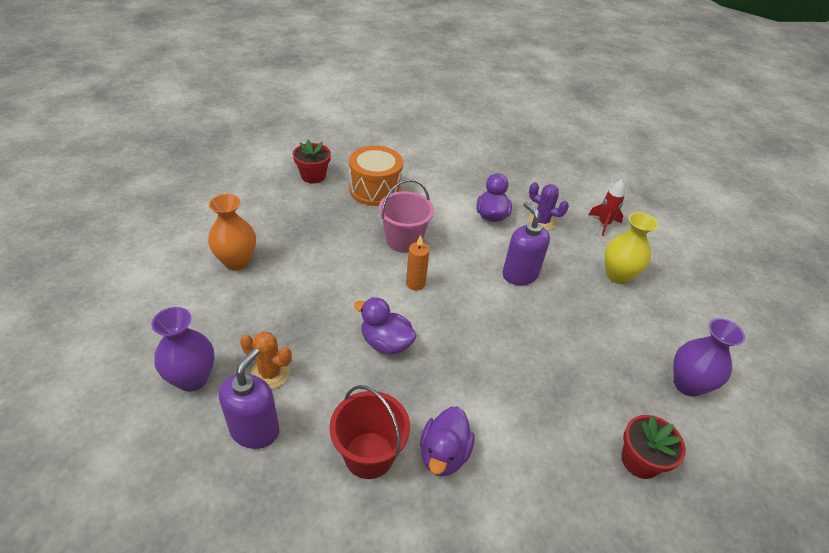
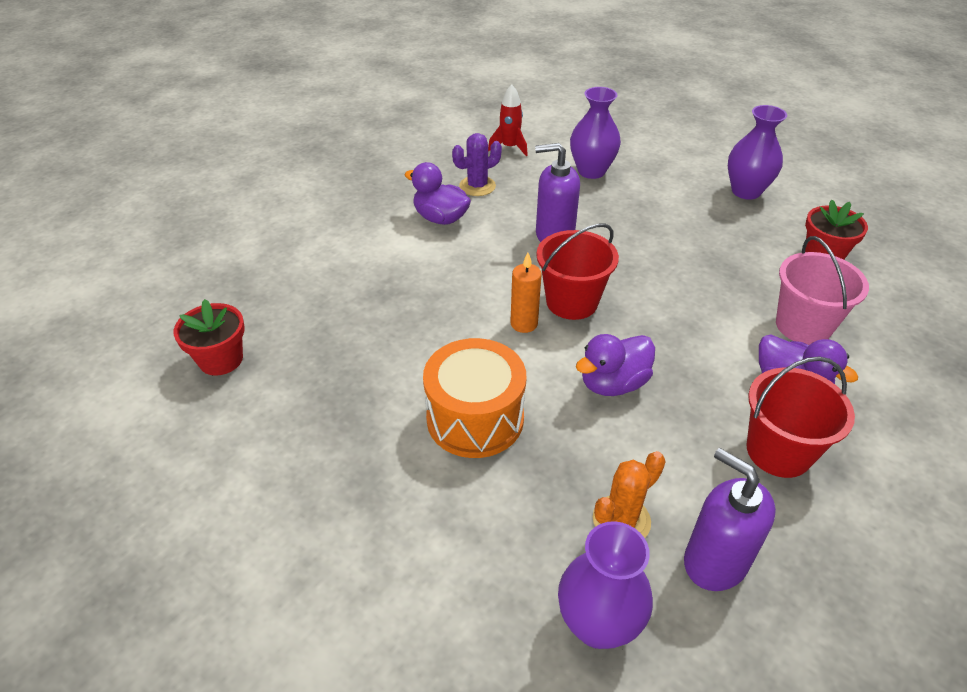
camera: 60 degrees left, 0 degrees up
(237, 261) = (366, 510): orange vase -> none
(375, 190) = (310, 302): orange drum -> orange drum (475, 418)
(404, 240) = (437, 308): pink bucket -> pink bucket (803, 326)
(453, 302) = (572, 302): none -> red bucket
(617, 275) = (591, 171): yellow vase -> purple vase

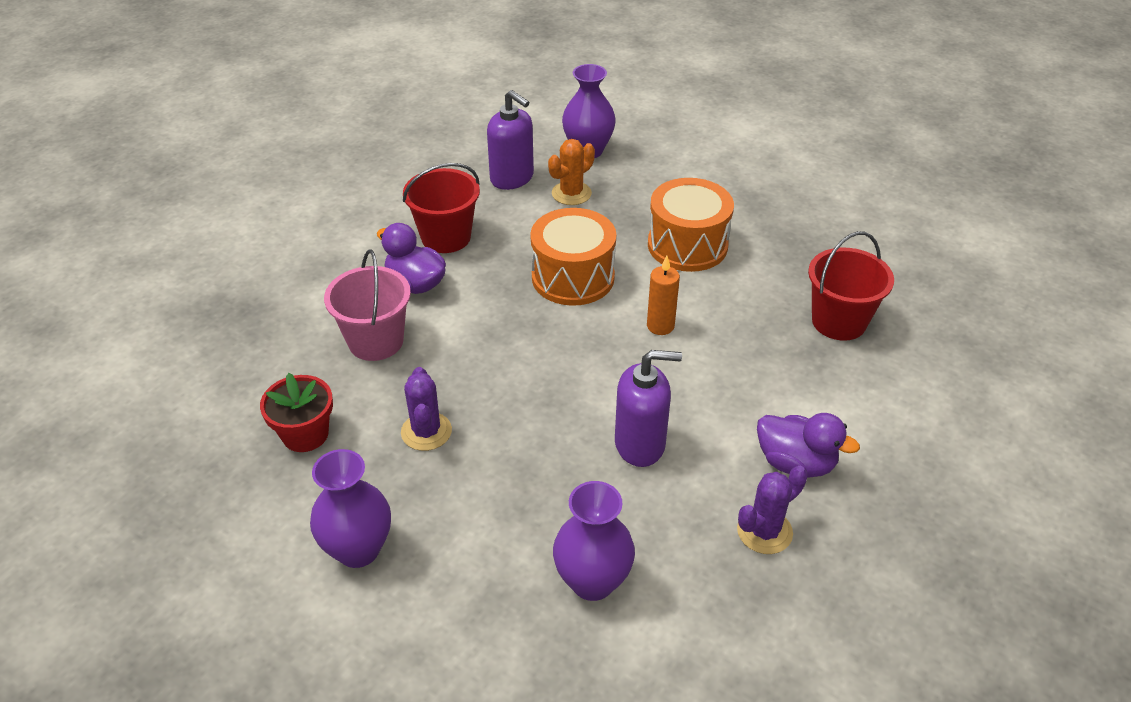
camera: 175 degrees right, 0 degrees up
(221, 359) = (930, 276): red flower pot -> none
(509, 147) = (736, 638): red rocket -> none
(572, 302) = (613, 353): red bucket -> red bucket (839, 321)
(613, 383) = (573, 277): purple duck -> orange drum
(725, 252) = (426, 431): none -> purple cactus

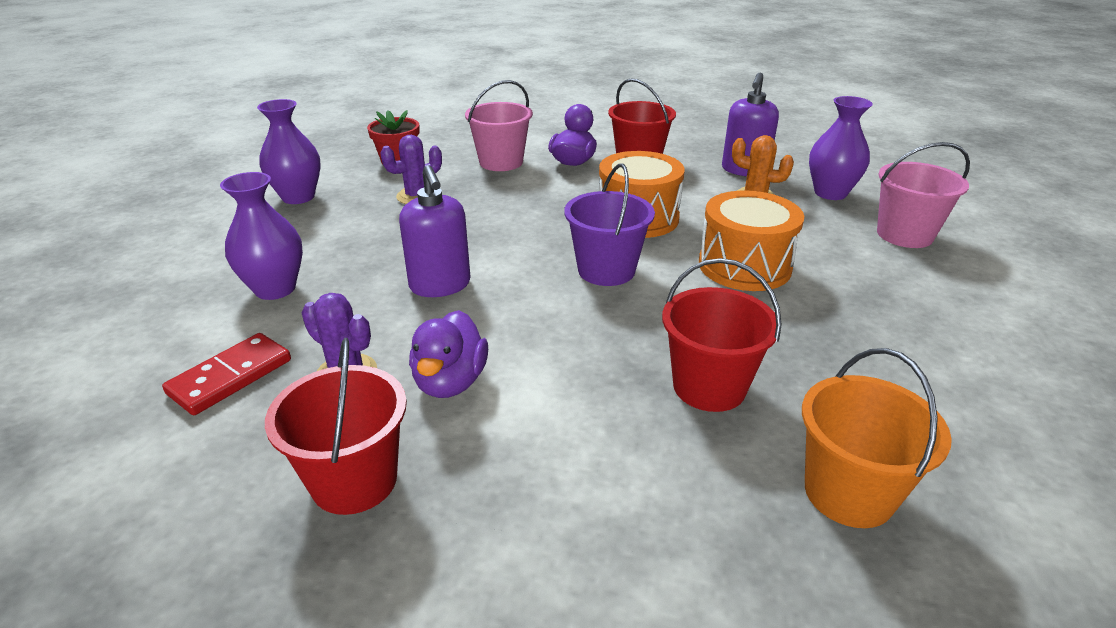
camera: 70 degrees right, 10 degrees down
(660, 326) = (606, 270): orange candle -> purple bucket
(677, 146) = (904, 235): none -> pink bucket
(746, 621) = (231, 377): none -> red domino
(900, 538) = (354, 480): none -> red bucket
(949, 300) = (848, 493): none -> orange bucket

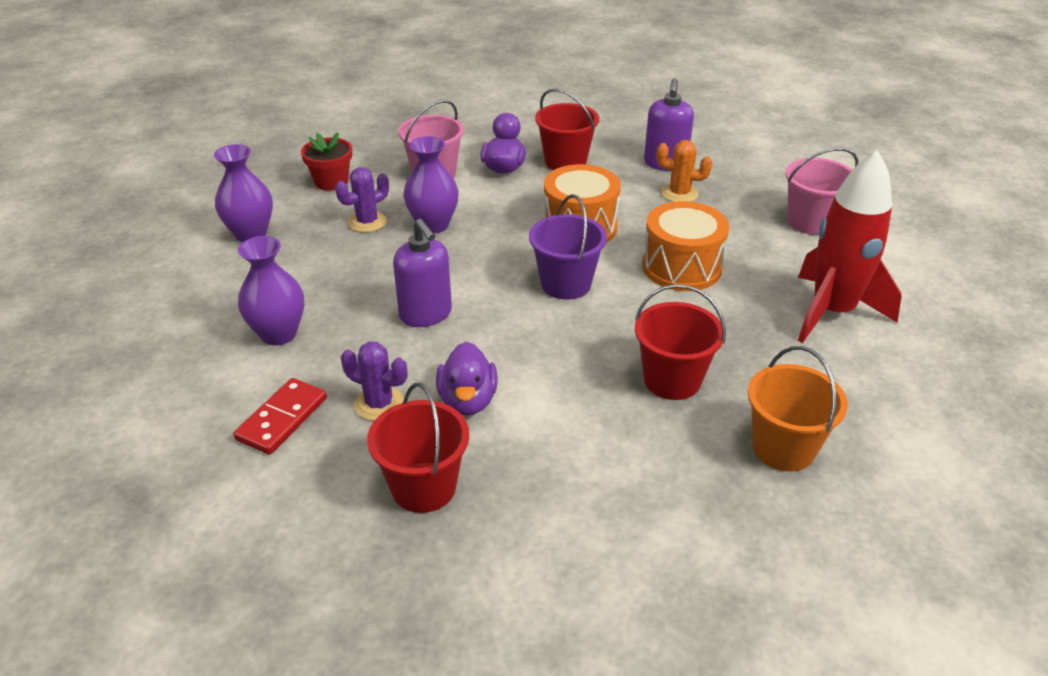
camera: 10 degrees left, 5 degrees up
(830, 193) = (745, 183): purple vase -> purple vase (433, 225)
(927, 330) = (832, 312): none -> red rocket

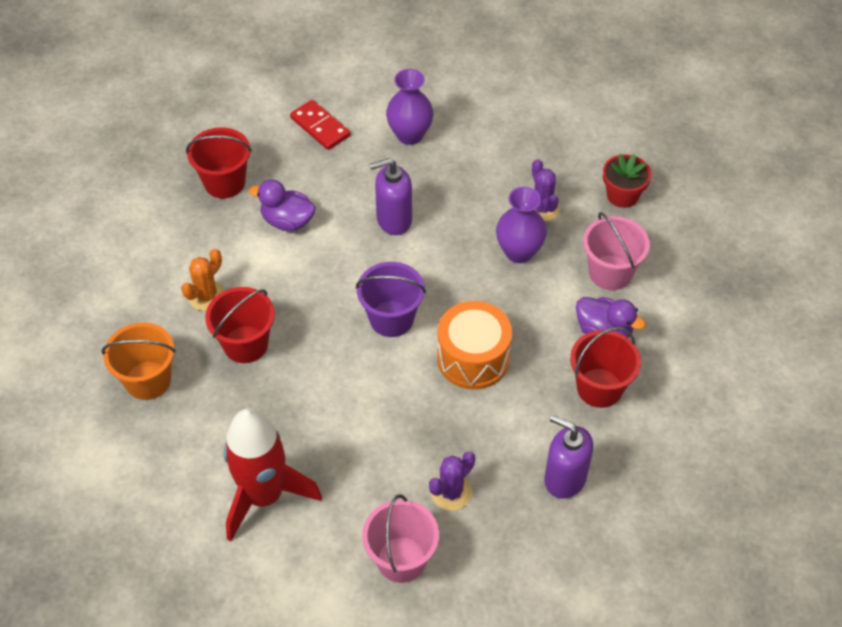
camera: 110 degrees right, 15 degrees up
(251, 234) = (552, 133): purple vase -> none
(379, 404) = (309, 175): purple cactus -> purple cactus (451, 492)
(679, 193) = (499, 465): orange cactus -> orange cactus (207, 296)
(681, 267) = (377, 411): orange drum -> none

